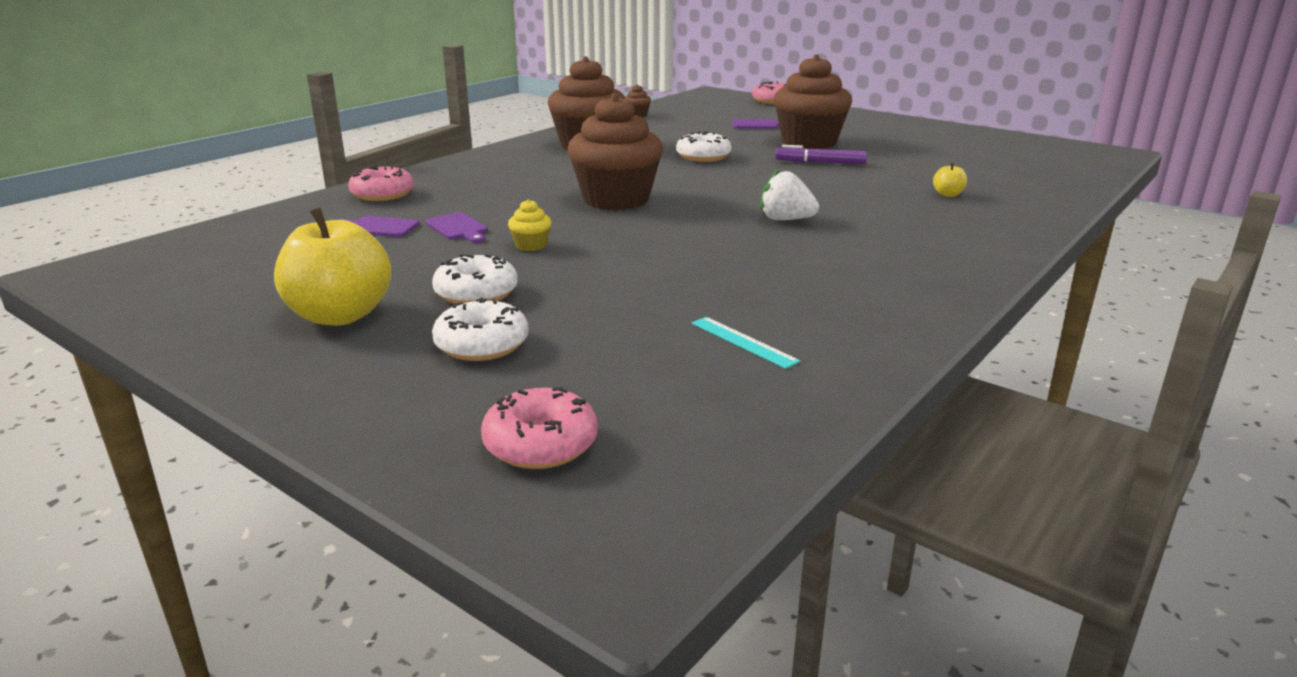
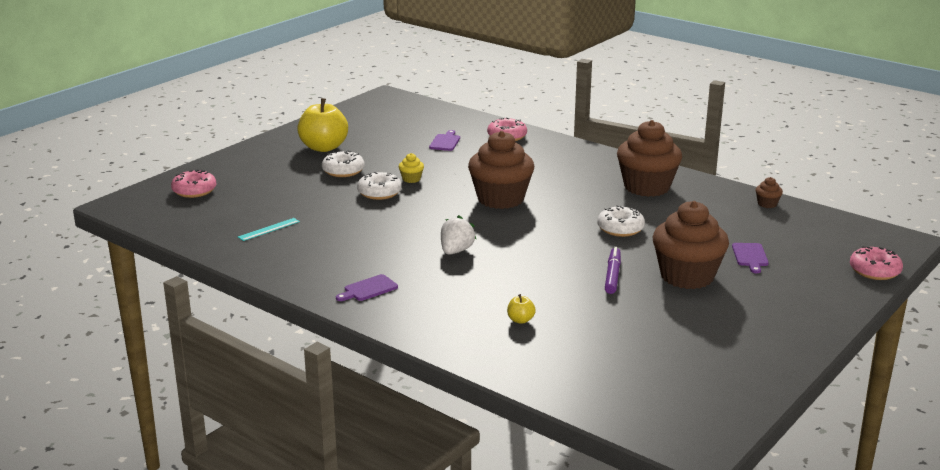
camera: 90 degrees right, 0 degrees up
(458, 228) = (443, 160): purple cutting board -> purple cutting board (368, 289)
(482, 345) = (283, 176): white donut -> white donut (379, 193)

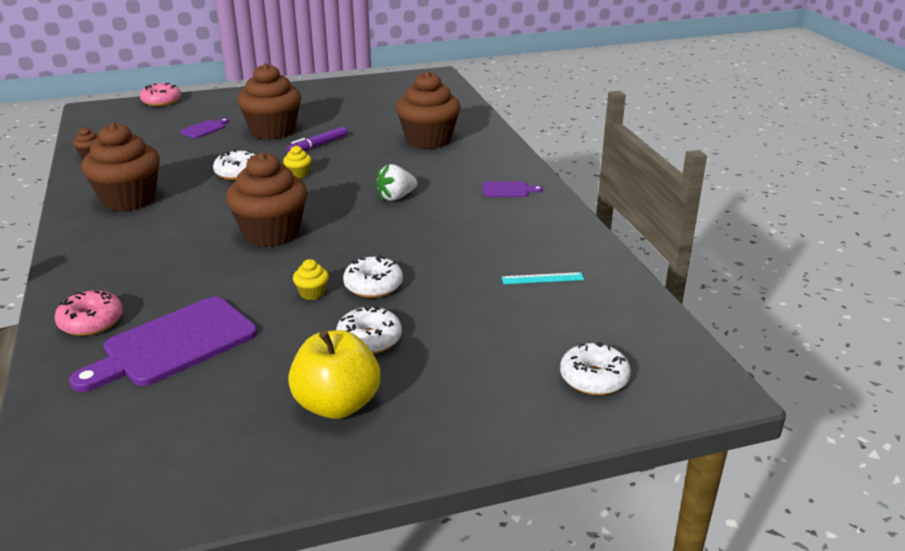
camera: 145 degrees left, 5 degrees up
(194, 191) = (594, 378): pink donut -> white donut
(445, 142) = (174, 344): purple cutting board -> purple cutting board, size x2.20
(520, 320) = (428, 140): yellow apple -> brown cupcake
(571, 244) = (298, 174): none -> yellow cupcake

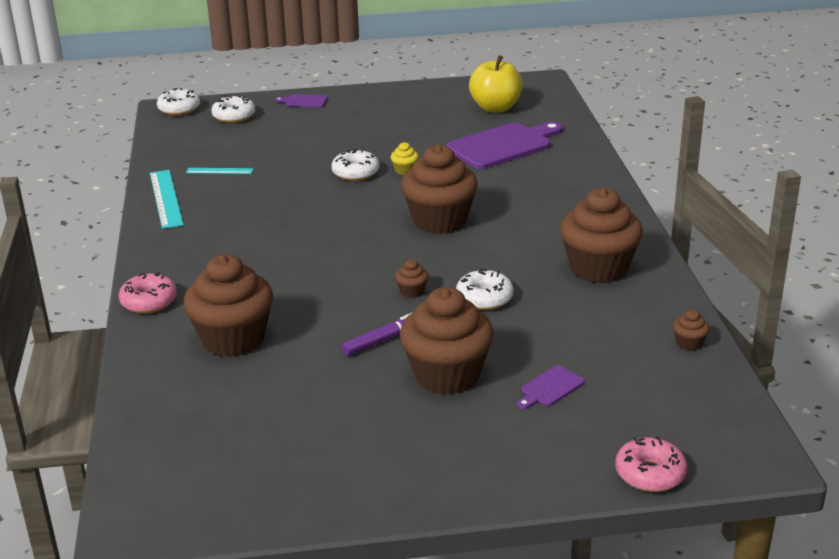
camera: 170 degrees left, 0 degrees up
(91, 322) = (569, 161): pink donut -> pink donut (149, 302)
(298, 174) = (412, 291): yellow cupcake -> brown cupcake
(337, 404) = (394, 113): yellow apple -> yellow apple (495, 108)
(369, 339) = (367, 141): white donut -> white donut (179, 109)
(396, 197) = (309, 253): white strawberry -> none
(508, 190) = (186, 254): purple cutting board -> purple cutting board (304, 101)
(575, 240) = (166, 198): none -> turquoise ruler

